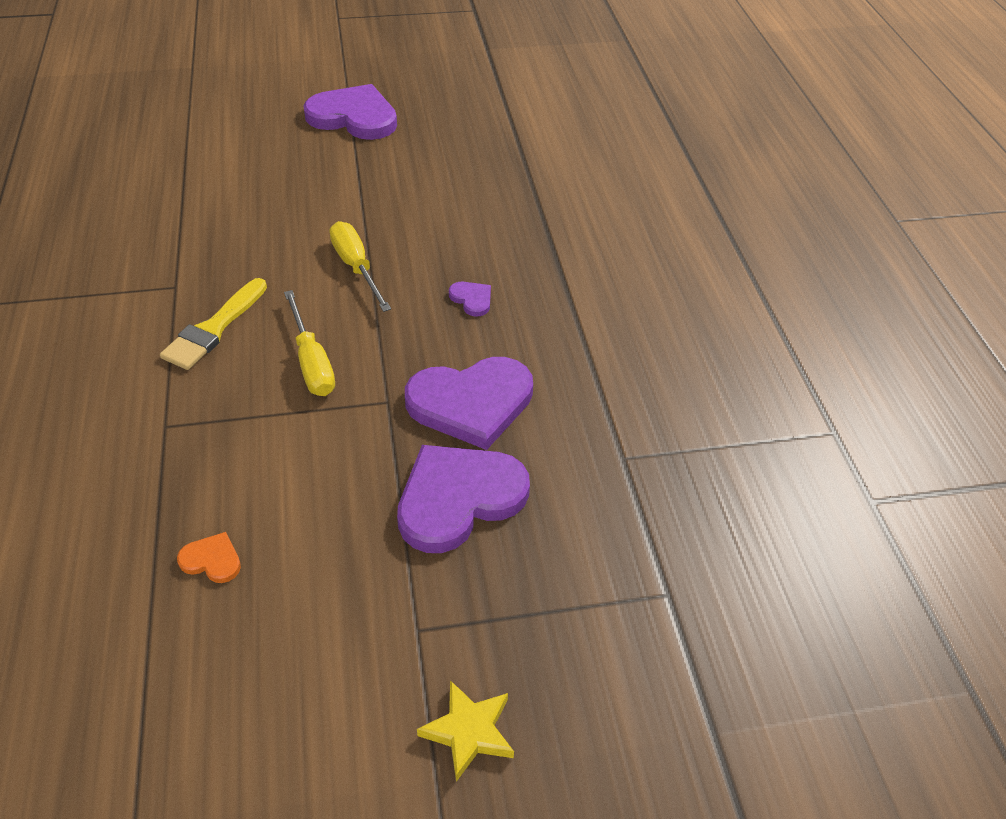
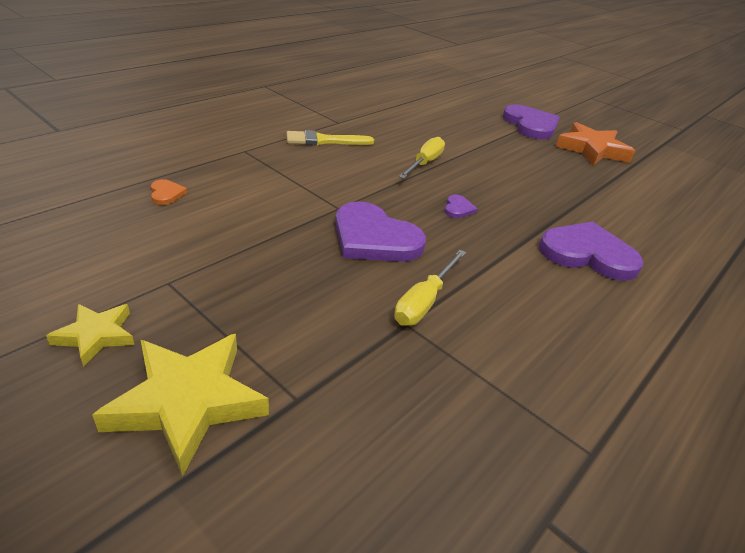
camera: 50 degrees right, 10 degrees down
(311, 362) = (337, 174): yellow screwdriver -> yellow screwdriver (424, 301)
(450, 110) = (592, 149): none -> orange star
(458, 498) = (290, 261): purple heart -> purple heart (587, 254)
(620, 682) = (187, 402): none -> yellow star

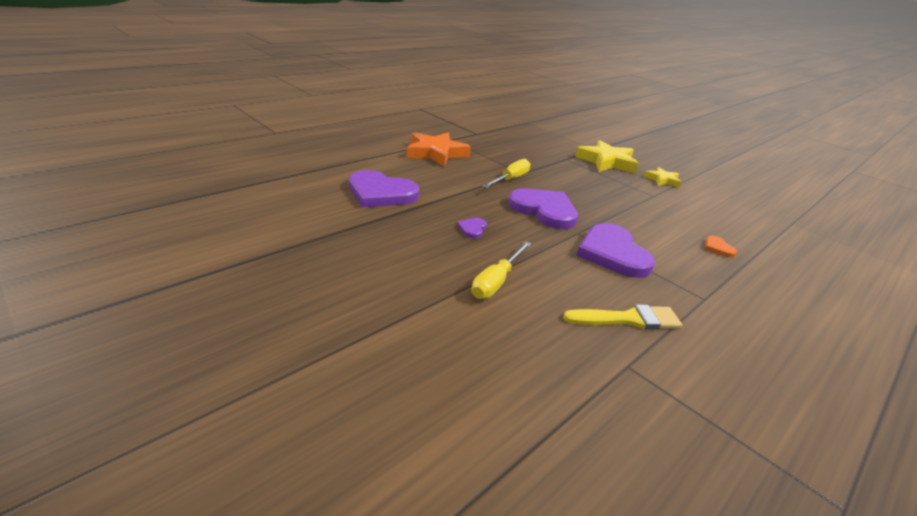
camera: 175 degrees left, 5 degrees down
(530, 125) = (263, 382): purple heart -> purple heart (612, 253)
(592, 149) = (212, 312): orange star -> orange star (436, 153)

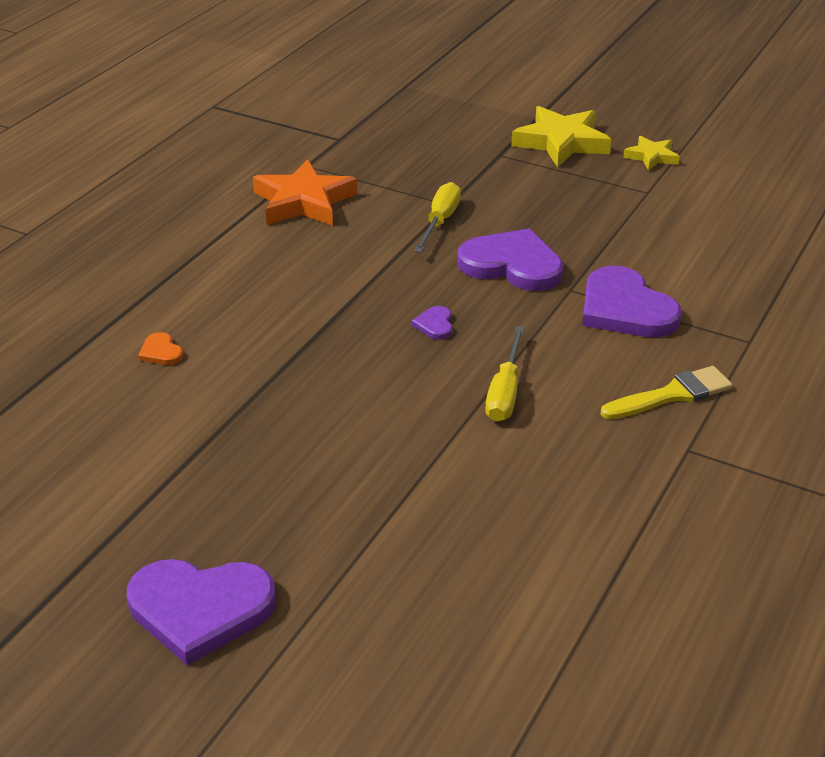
camera: 15 degrees left, 5 degrees up
(381, 193) = (277, 303): purple heart -> purple heart (200, 609)
(718, 248) = (751, 260): orange heart -> orange heart (161, 352)

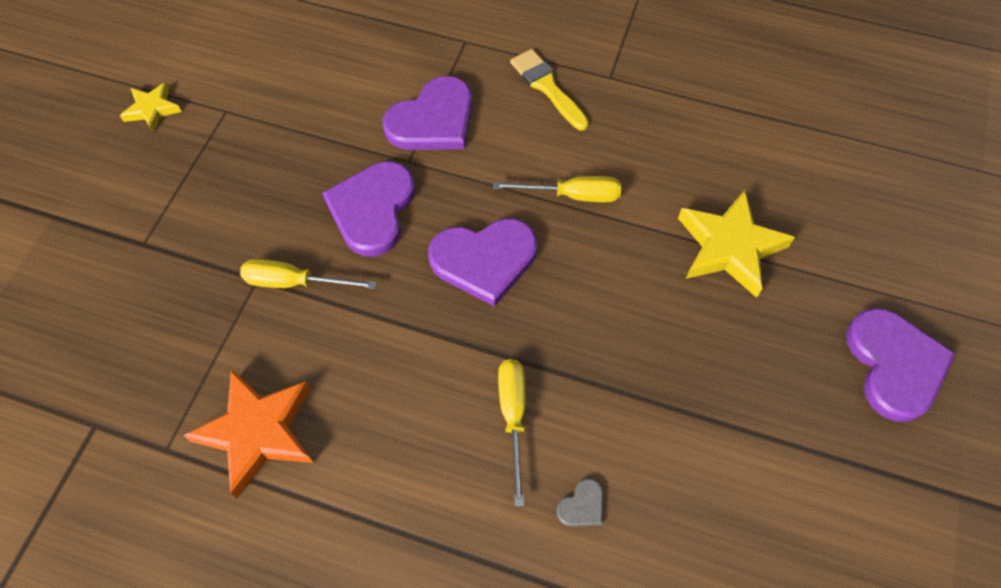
camera: 100 degrees left, 25 degrees up
(161, 352) = (582, 506): orange heart -> grey heart
(261, 324) = (513, 417): none -> yellow screwdriver
(435, 325) = (484, 260): purple heart -> purple heart, size x2.33
(561, 142) = (116, 188): yellow star -> yellow star (729, 247)

